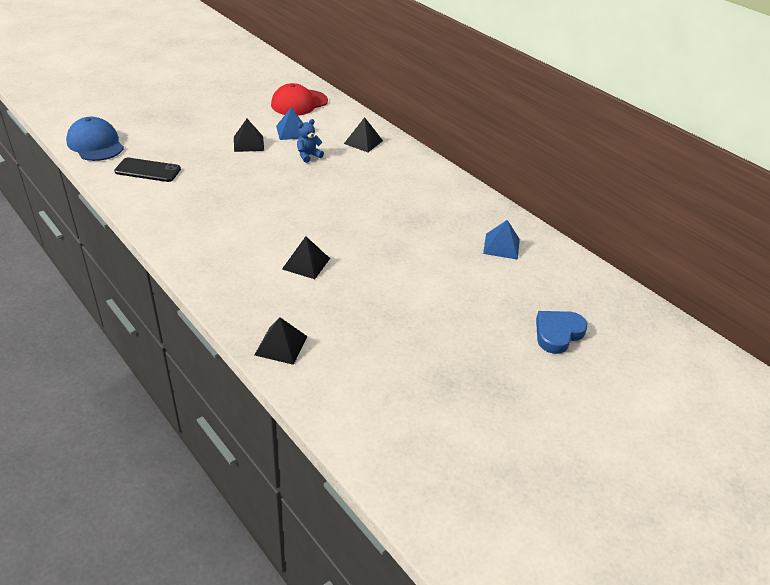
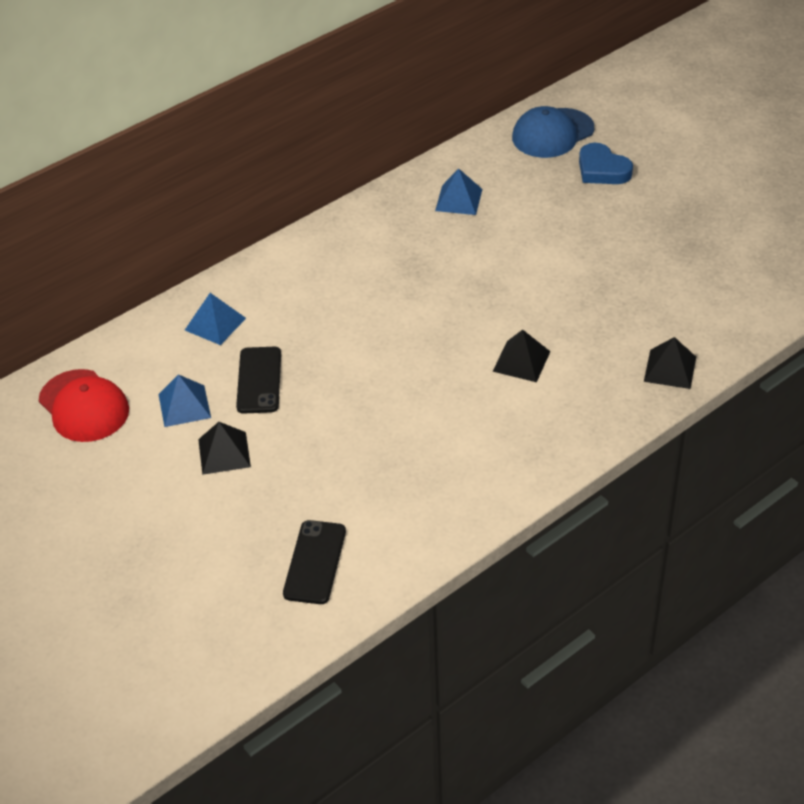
camera: 85 degrees left, 5 degrees up
(95, 144) = (233, 653): blue cap -> blue cap (552, 133)
(308, 156) = (259, 380): blue teddy bear -> black phone
(363, 142) = (215, 324): black pyramid -> blue pyramid

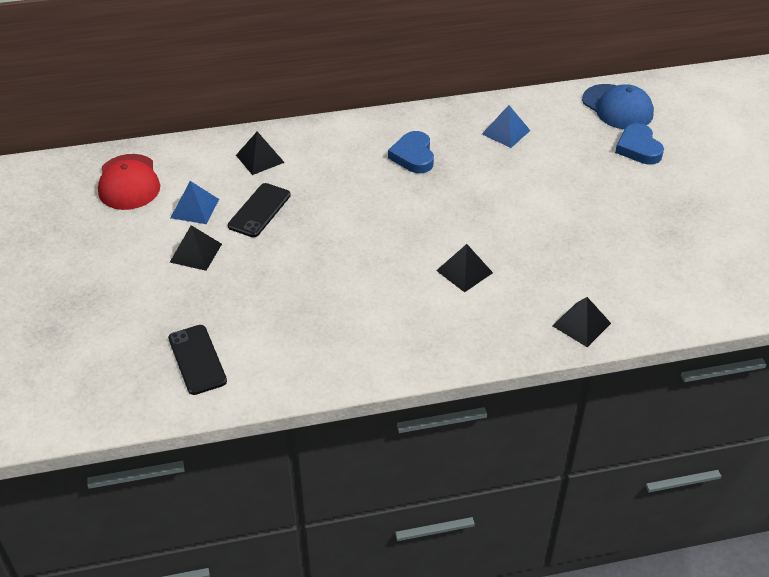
camera: 25 degrees right, 0 degrees up
(215, 324) = (260, 158): blue pyramid -> black pyramid
(315, 562) = (197, 360): black phone -> black phone turned 60 degrees counterclockwise
(381, 260) = (413, 156): none -> blue heart
(552, 133) = (617, 107): blue cap -> blue cap turned 120 degrees counterclockwise

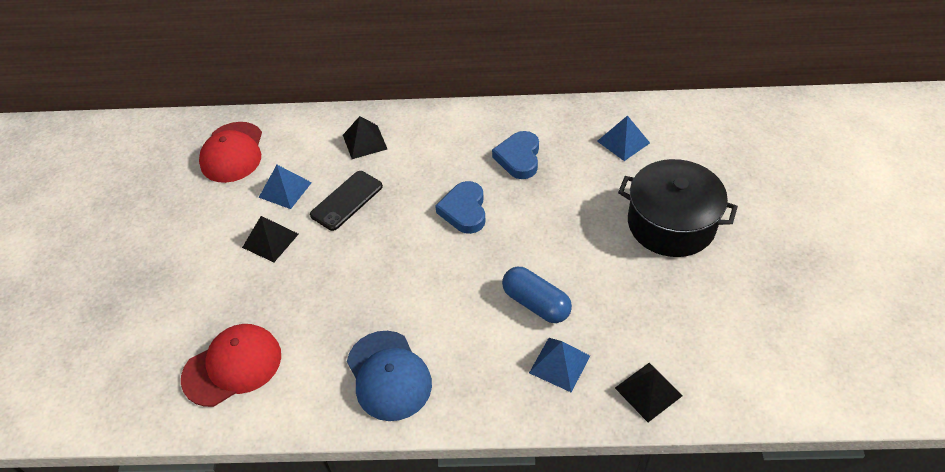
camera: 15 degrees right, 5 degrees up
(197, 360) = (232, 366): black phone -> red cap
(464, 271) = (536, 303): black pyramid -> blue capsule
(499, 315) = (559, 364): none -> blue pyramid
(566, 193) = (671, 223): none -> black pot
(617, 107) = (752, 126): blue cap -> blue cap (389, 375)
(638, 148) = (764, 178): blue heart -> blue heart (464, 210)

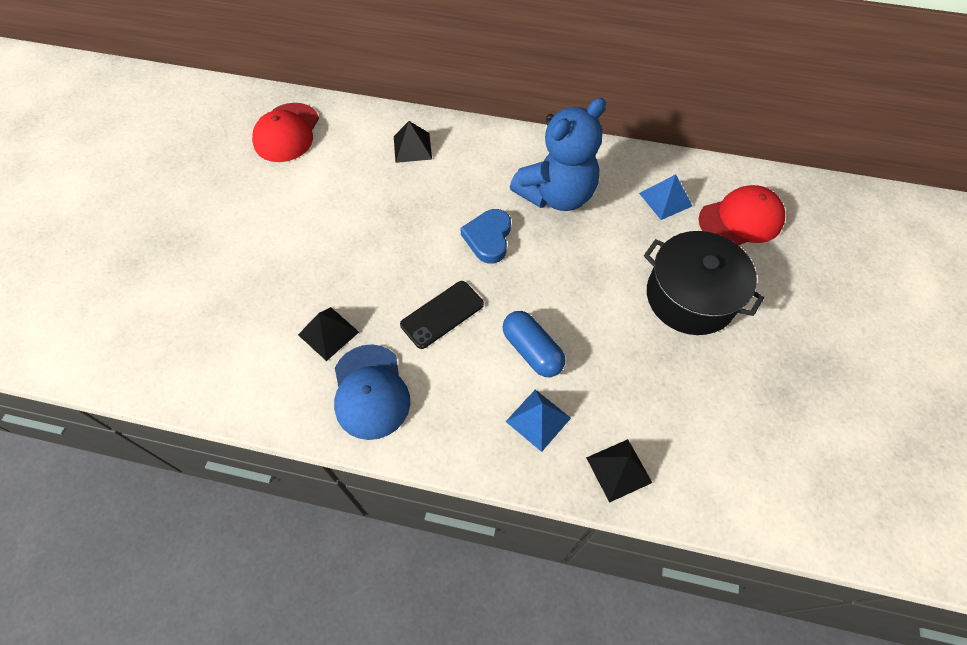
camera: 10 degrees right, 10 degrees up
(232, 366) = (229, 348): red cap -> red cap (741, 220)
(270, 240) = (297, 229): black pyramid -> black pyramid (328, 333)
(285, 189) = (325, 180): blue pyramid -> none
(347, 200) = (379, 204): black phone -> black phone (442, 314)
(519, 158) = (556, 195): blue heart -> blue teddy bear

